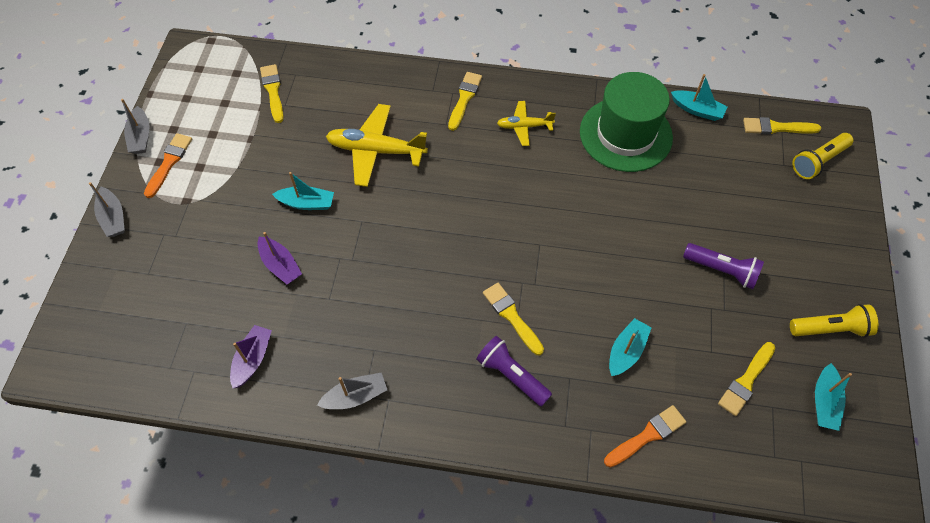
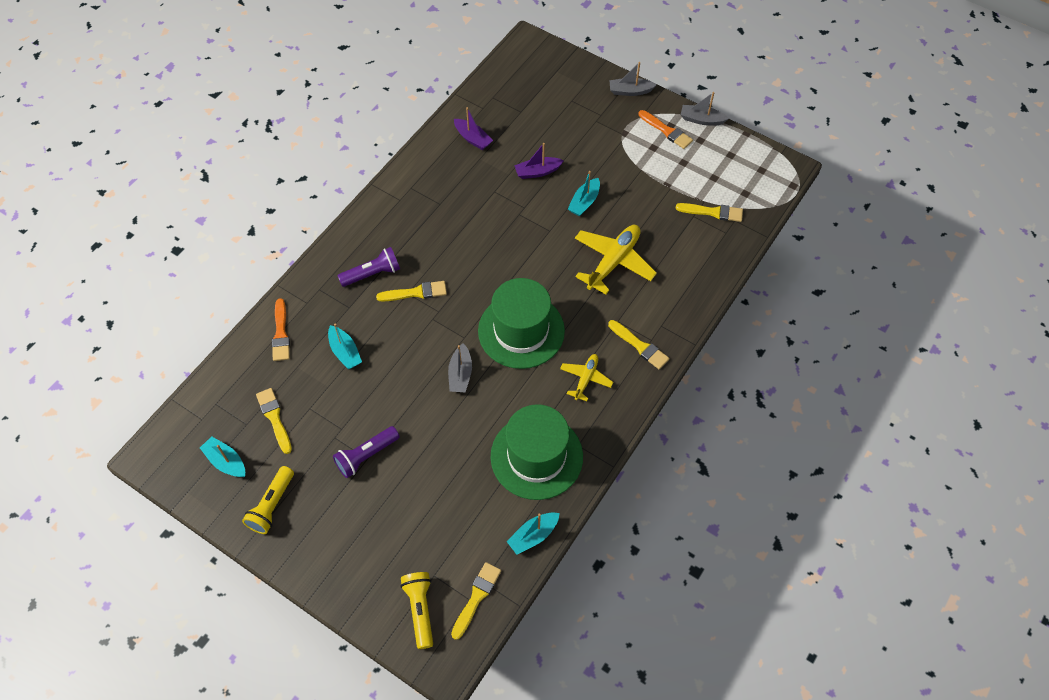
camera: 115 degrees right, 0 degrees up
(355, 396) = (413, 183): grey boat -> grey boat (460, 374)
(502, 197) = (521, 331): none -> green hat

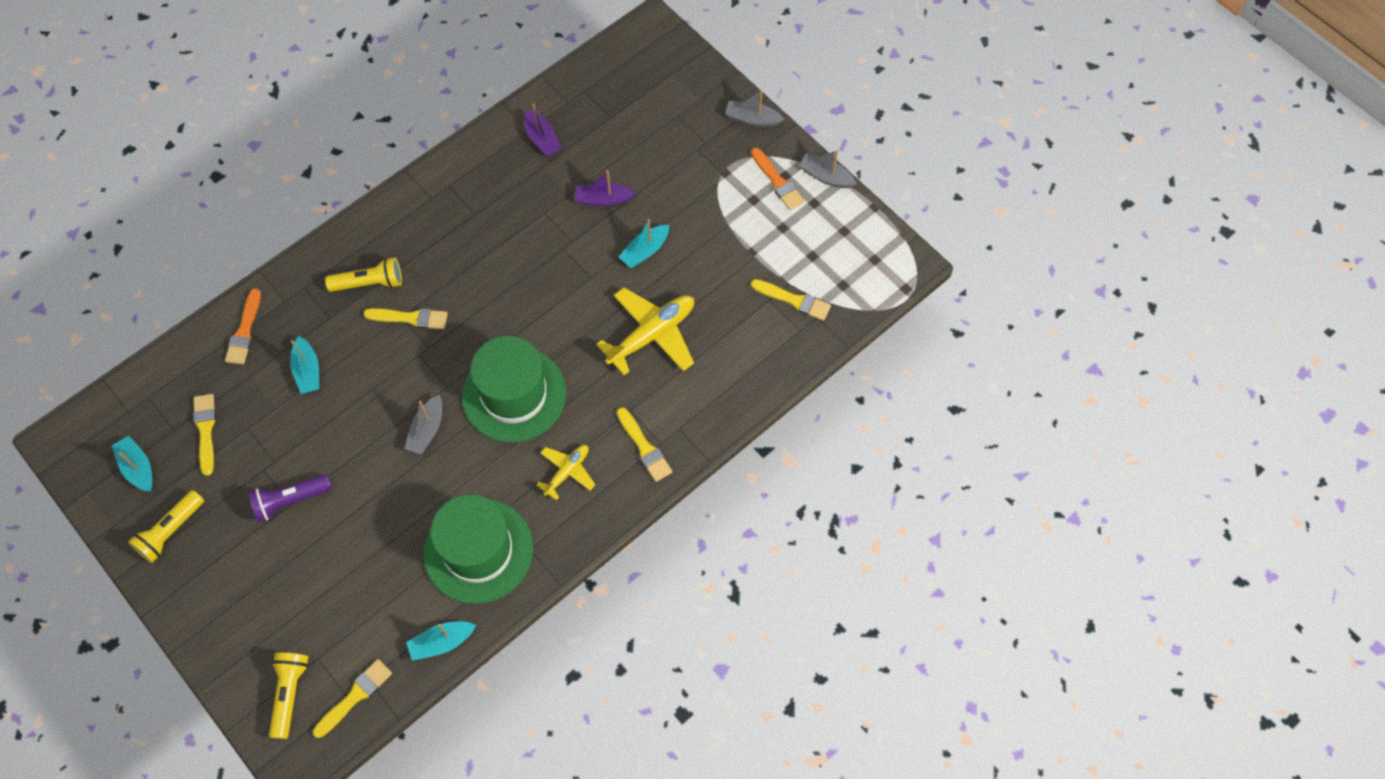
camera: 15 degrees right, 5 degrees up
(372, 274) = (369, 283): purple flashlight -> yellow flashlight

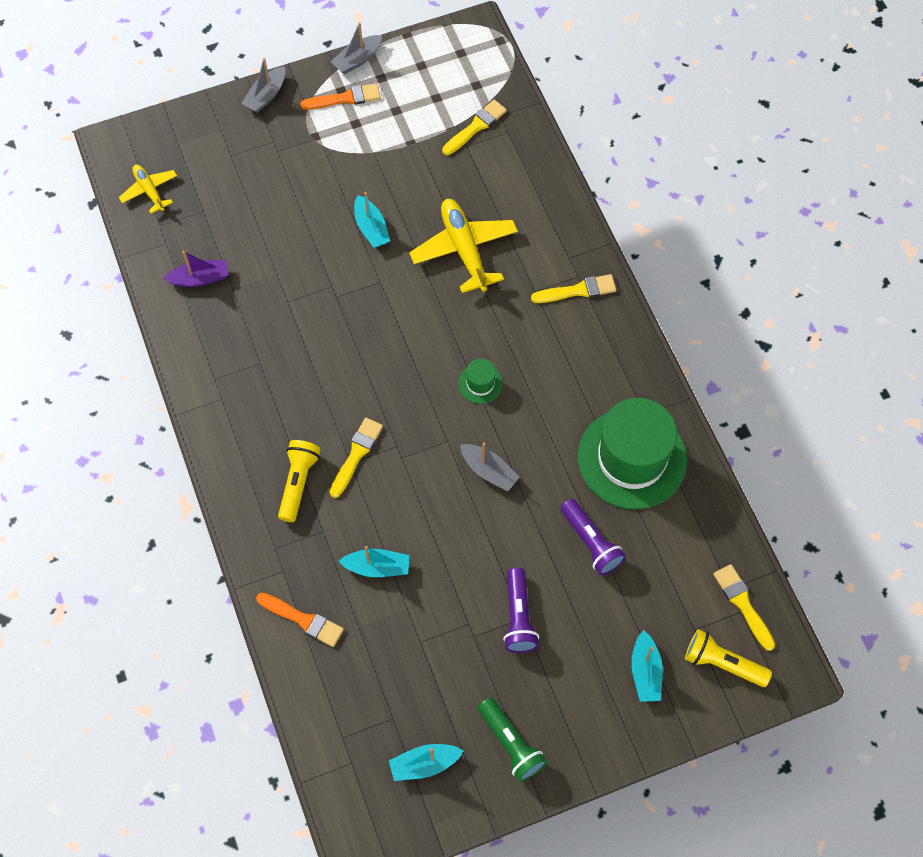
camera: 70 degrees left, 0 degrees up
(171, 531) = (511, 744): yellow flashlight -> green flashlight
(205, 430) = (407, 685): yellow brush -> none
(380, 540) = (591, 543): none -> purple flashlight
(442, 642) = (713, 514): turquoise boat -> turquoise boat (645, 672)
(514, 394) = (480, 383): green hat -> green hat, size x0.42
(567, 472) = (578, 361): yellow plane -> yellow plane (149, 191)
(603, 199) = (297, 245): purple boat -> none

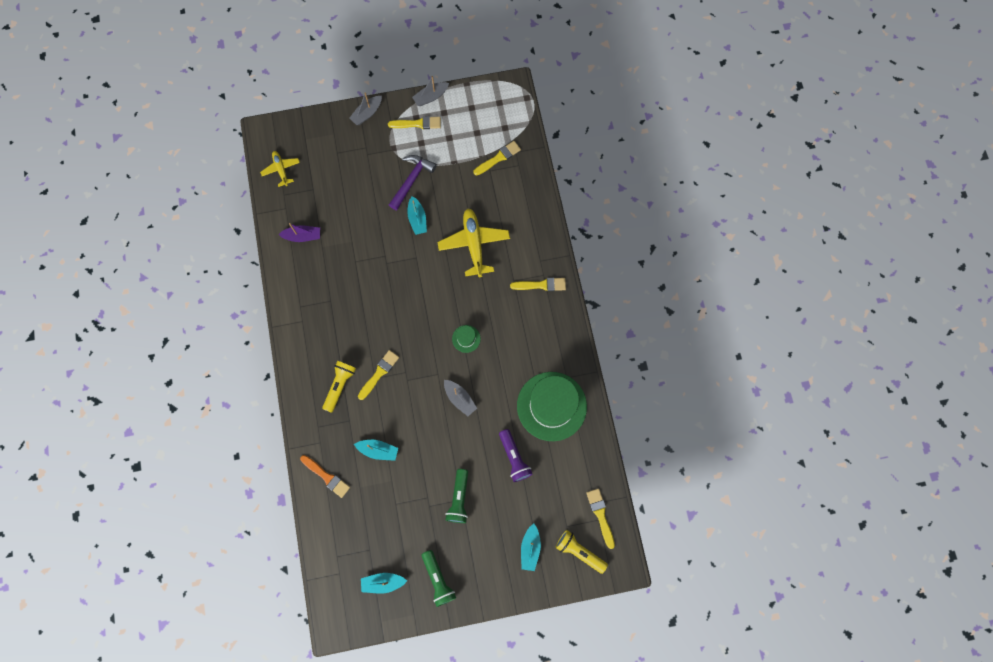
camera: 10 degrees right, 10 degrees up
(345, 98) = (417, 124): orange brush -> yellow brush
(352, 176) = (412, 180): none -> purple hammer
(518, 617) = (459, 499): purple flashlight -> green flashlight

